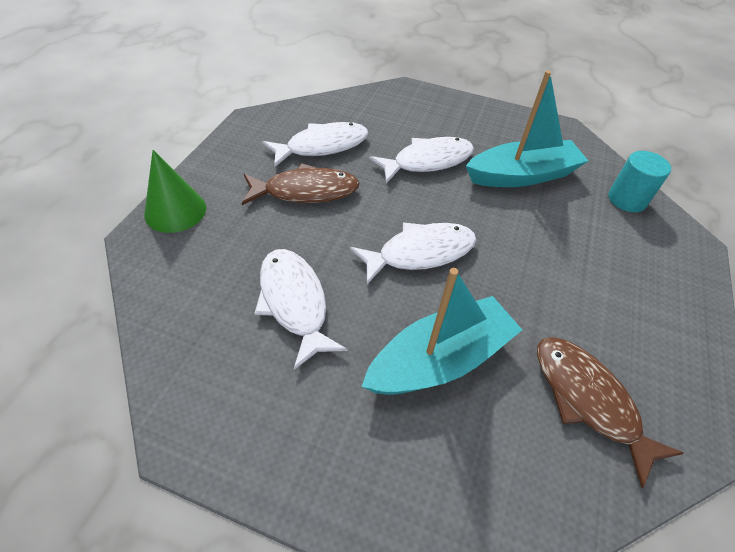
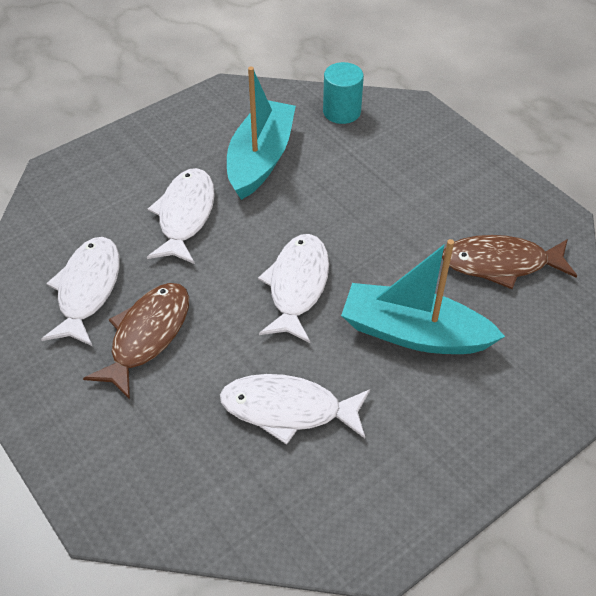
camera: 55 degrees left, 0 degrees up
(175, 211) = (83, 468): green cone -> none
(440, 359) = (414, 333): turquoise boat -> turquoise boat turned 75 degrees counterclockwise

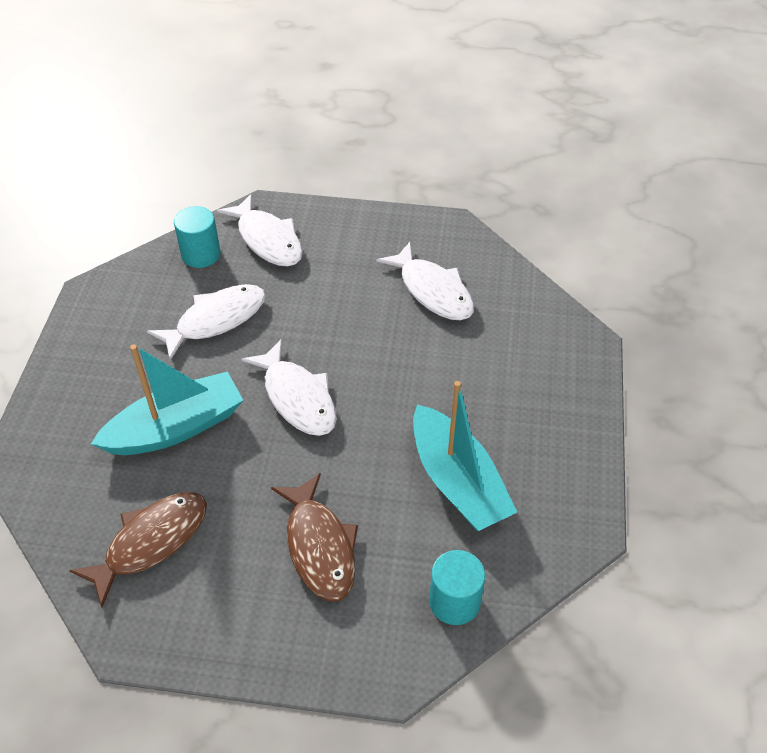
camera: 135 degrees right, 0 degrees up
(147, 336) = (356, 295): brown fish -> brown fish (319, 546)
(185, 215) = (445, 385): white fish -> white fish (267, 239)
(224, 506) = (201, 254): none -> turquoise cylinder

